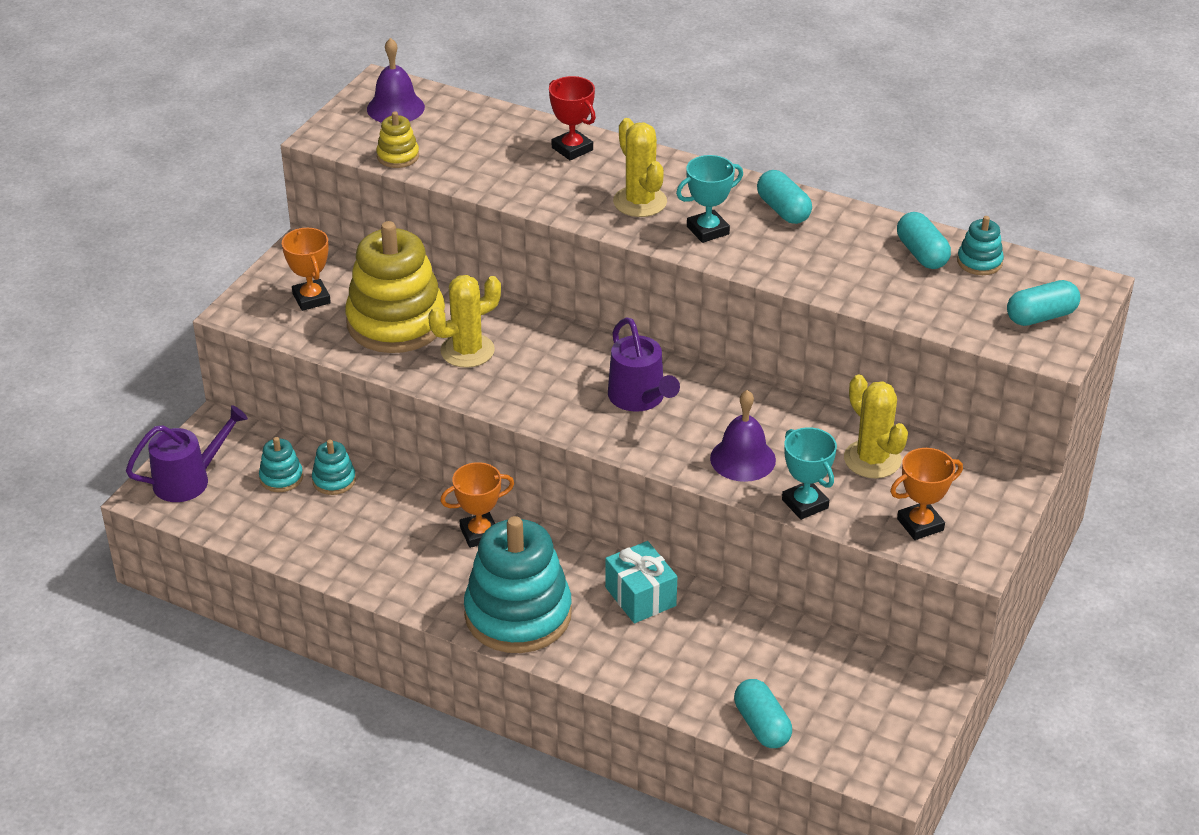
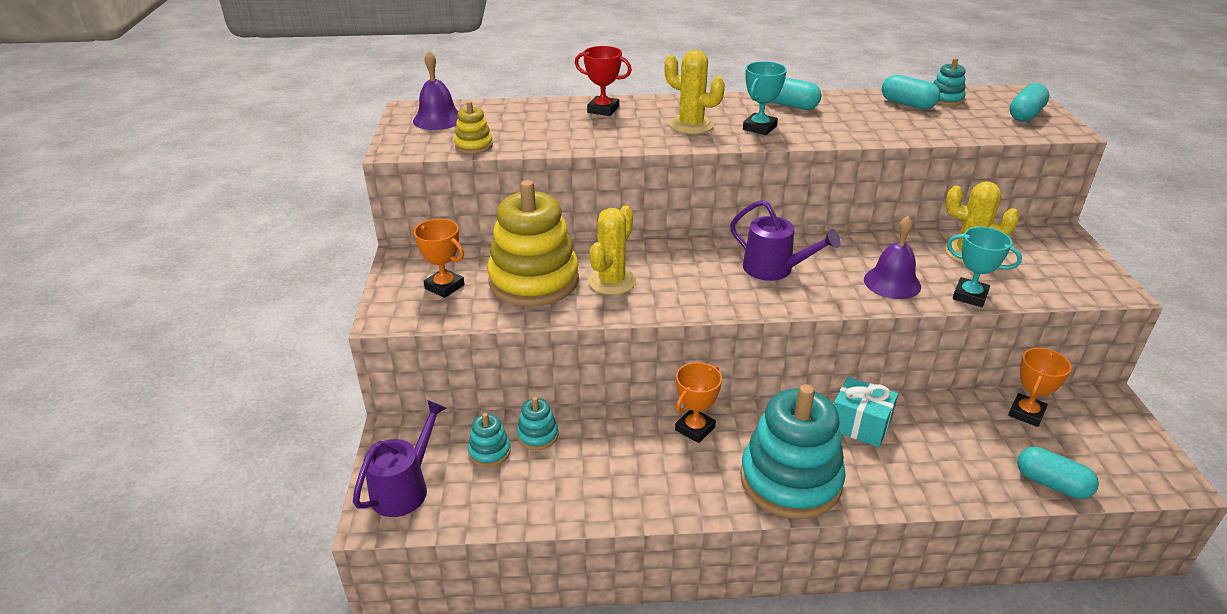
camera: 30 degrees left, 5 degrees down
(920, 525) = (1053, 281): orange trophy -> orange trophy (1026, 413)

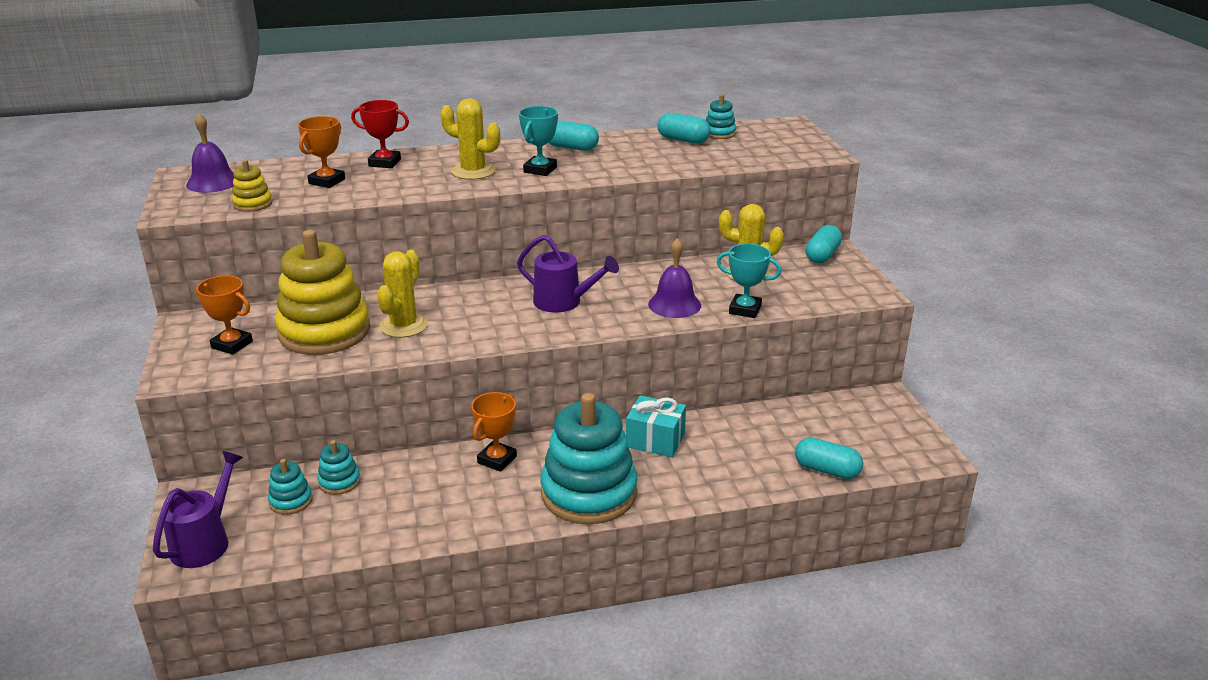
camera: 10 degrees left, 5 degrees down
(1025, 115) = (790, 143): turquoise capsule -> turquoise capsule (822, 255)
(1026, 413) = (809, 415): orange trophy -> orange trophy (327, 181)

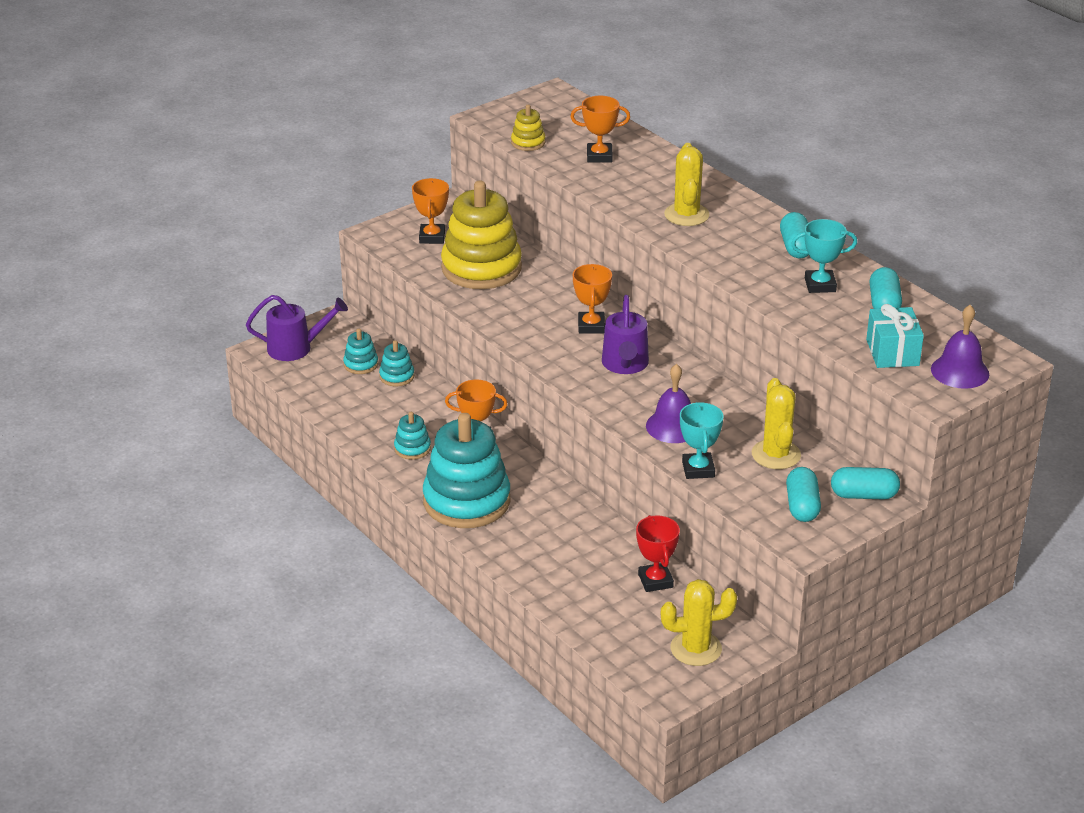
camera: 65 degrees right, 5 degrees up
(213, 182) = (551, 110): purple bell -> purple bell (960, 371)
(384, 163) = (663, 167): red trophy -> red trophy (655, 581)
(404, 326) = (519, 300): yellow cactus -> yellow cactus (696, 649)
(487, 302) = (591, 326): none -> orange trophy
(540, 170) = (724, 246): turquoise trophy -> turquoise trophy (820, 285)
(655, 440) = (566, 516): turquoise gift -> turquoise gift (892, 352)
(719, 133) = (928, 321): turquoise stacking toy -> turquoise stacking toy (412, 448)
(827, 470) = (595, 629): turquoise capsule -> turquoise capsule (802, 506)

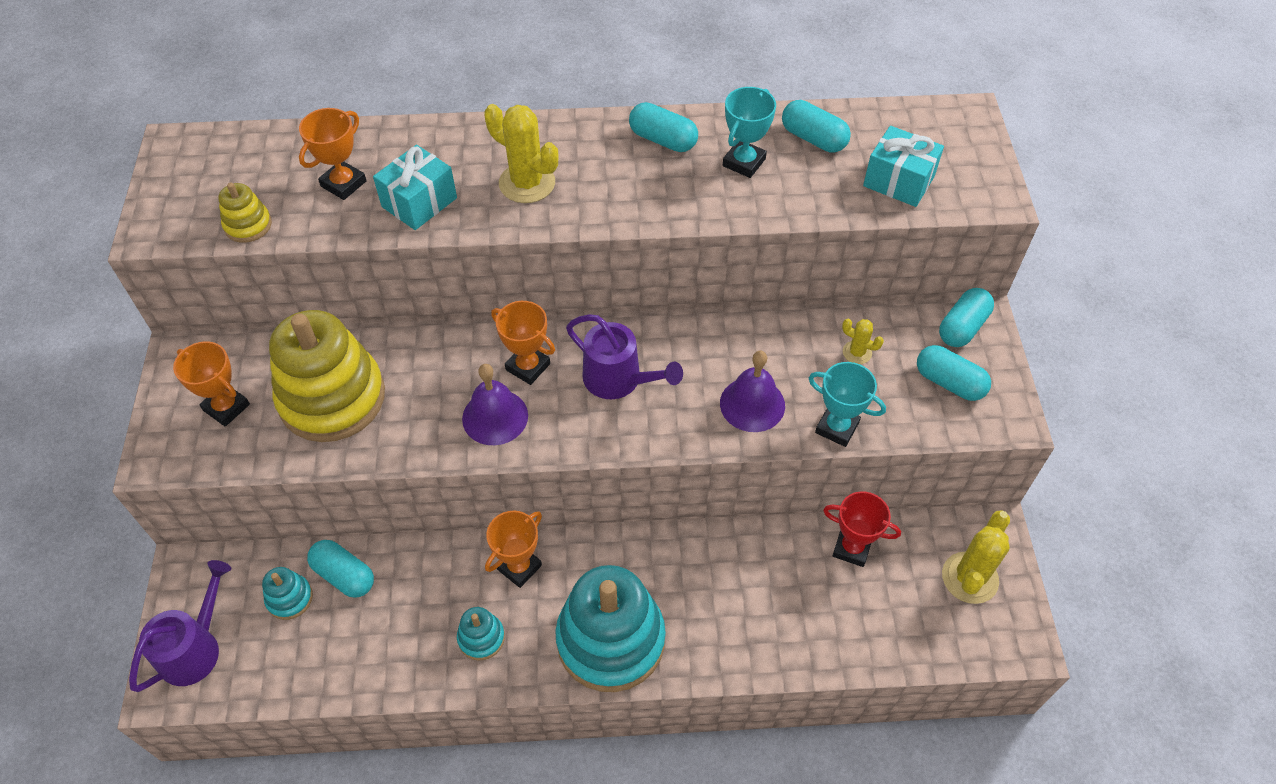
camera: 55 degrees left, 20 degrees up
(397, 376) = (344, 575): turquoise stacking toy -> turquoise capsule
(620, 186) = (419, 202): none -> turquoise gift
(776, 455) = (857, 352): yellow cactus -> yellow cactus, size x0.53
(960, 371) = (963, 155): purple bell -> purple bell (495, 417)

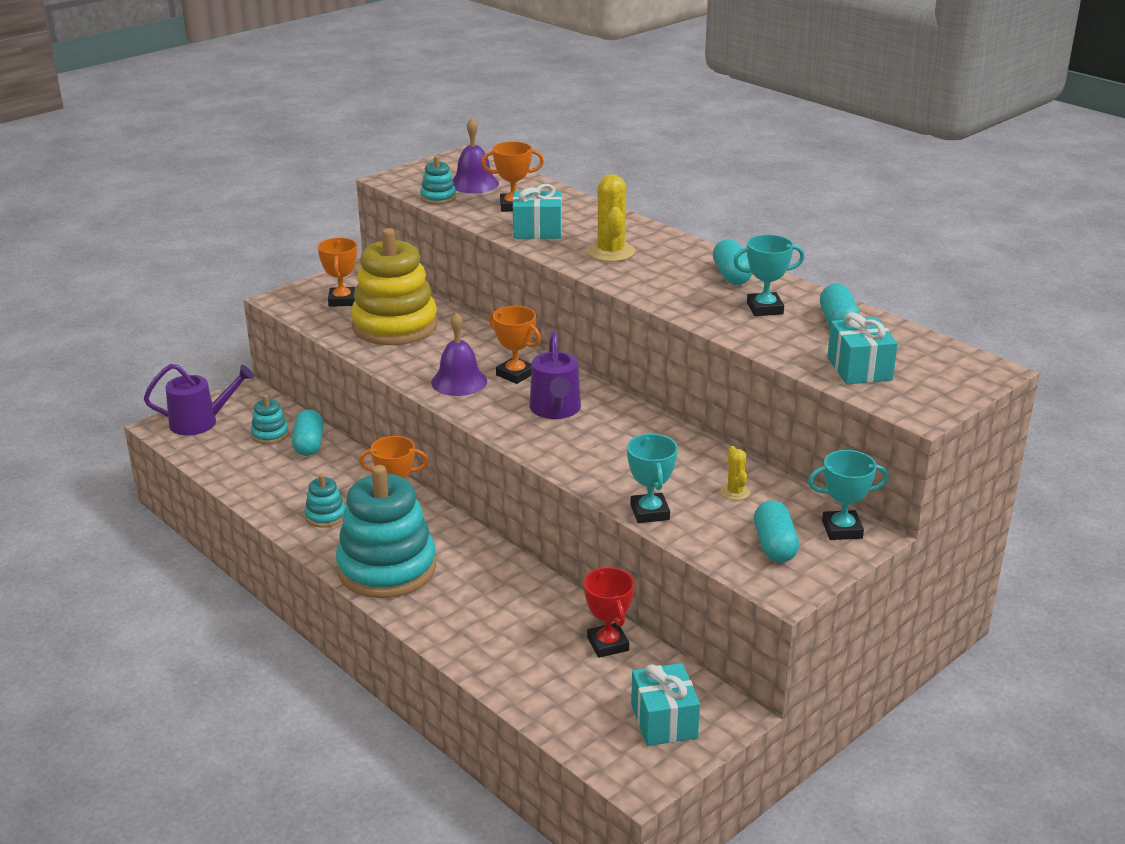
camera: 50 degrees right, 25 degrees down
(248, 225) = (438, 198): yellow stacking toy -> turquoise stacking toy
(528, 367) = (515, 374): orange trophy -> orange trophy turned 45 degrees counterclockwise
(752, 404) = (615, 468): purple bell -> purple bell (474, 183)
(962, 327) = (842, 530): turquoise capsule -> turquoise trophy
(969, 578) = (664, 721): yellow cactus -> turquoise gift

